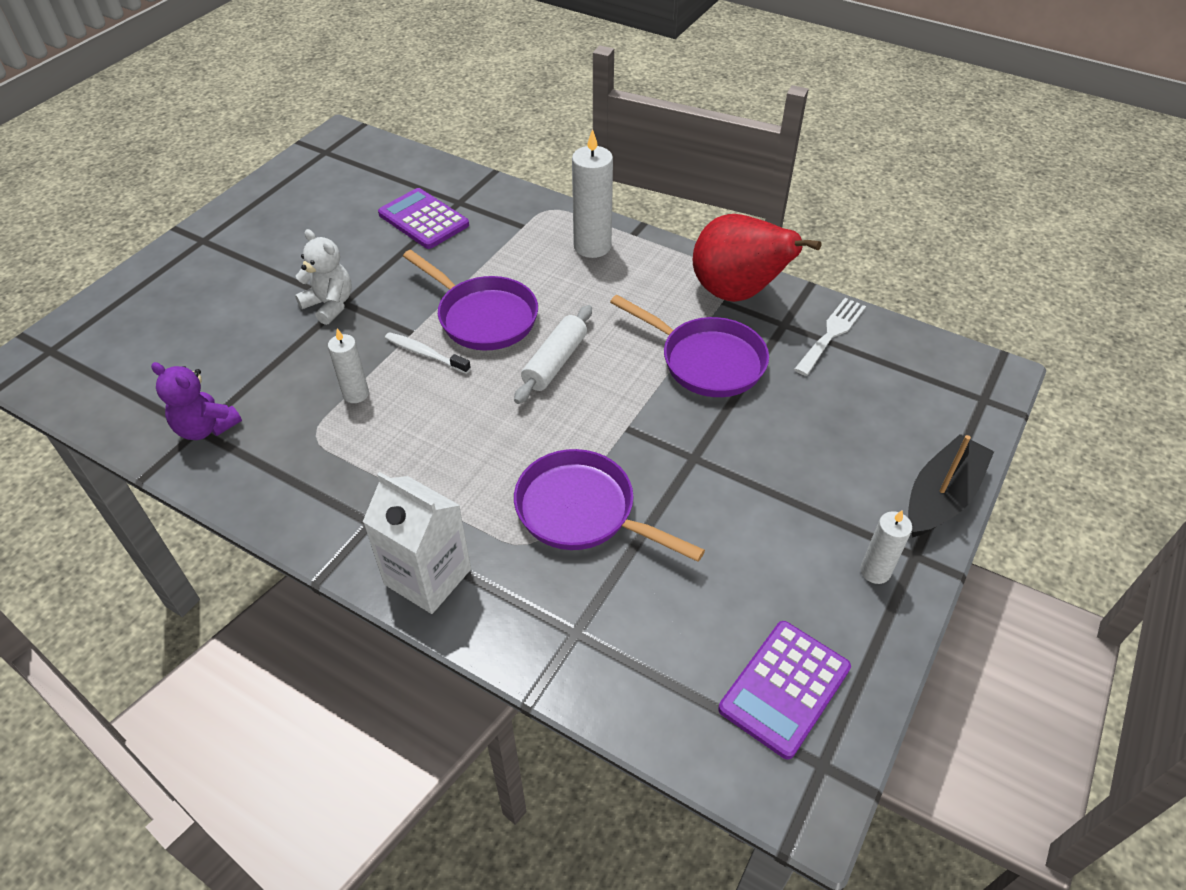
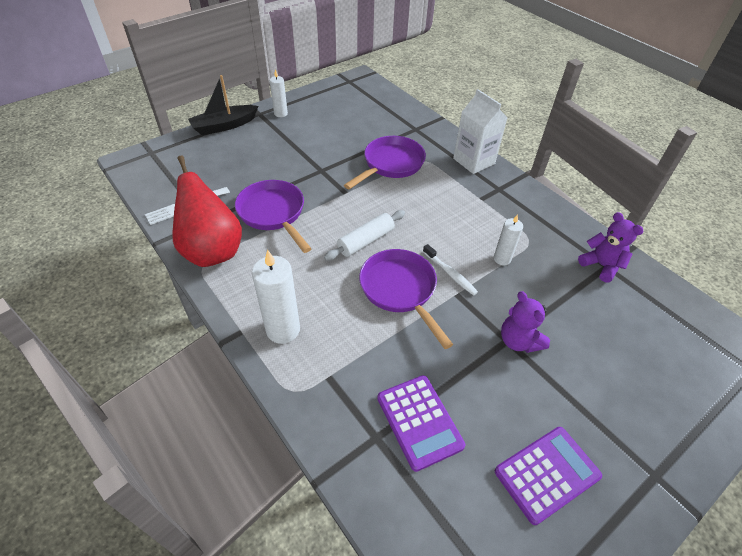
camera: 160 degrees left, 0 degrees up
(330, 305) = (518, 341): white teddy bear -> purple teddy bear
(583, 511) = (391, 164): purple pan -> purple pan turned 105 degrees counterclockwise
(784, 688) = (346, 97): purple calculator -> purple calculator (547, 474)

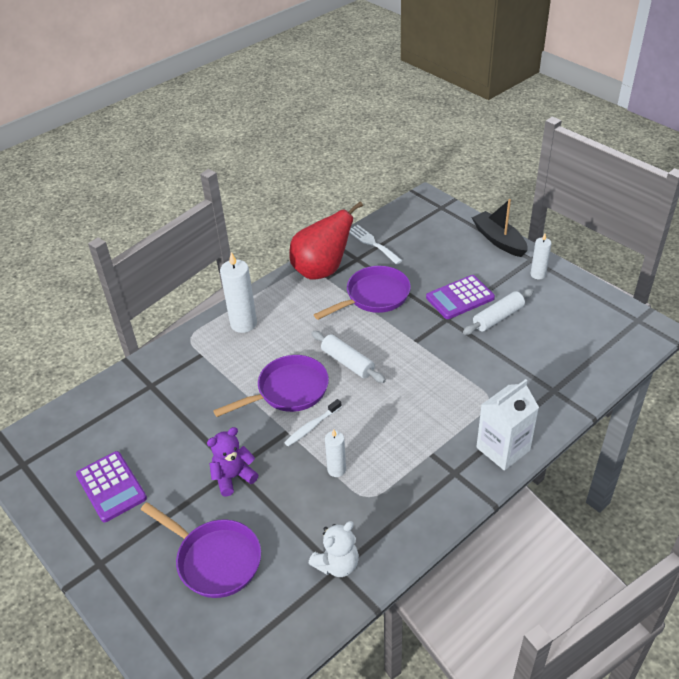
camera: 90 degrees right, 5 degrees down
(328, 142) = (498, 317): none -> white rolling pin
(391, 164) = (472, 372): purple pan -> purple pan (214, 559)
(419, 421) = (160, 409): purple calculator -> purple calculator (460, 298)
(601, 265) = (337, 564): purple teddy bear -> white teddy bear

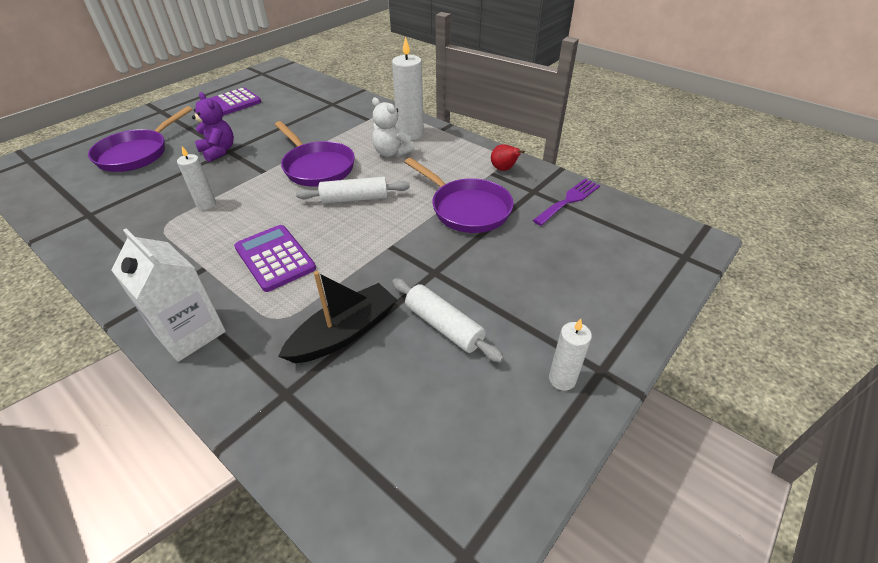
camera: 80 degrees right, 0 degrees up
(312, 426) = (266, 185): white toothbrush -> none
(322, 270) = (504, 169): red pear -> red pear, size x0.41
(337, 564) = (94, 214): white teddy bear -> white teddy bear (391, 153)
(347, 362) = (355, 198): white rolling pin -> white rolling pin turned 45 degrees clockwise
(372, 243) = (569, 200): white fork -> purple fork
(460, 298) = (480, 284): purple calculator -> purple calculator (275, 258)
(499, 240) = (635, 326): black boat -> black boat (344, 333)

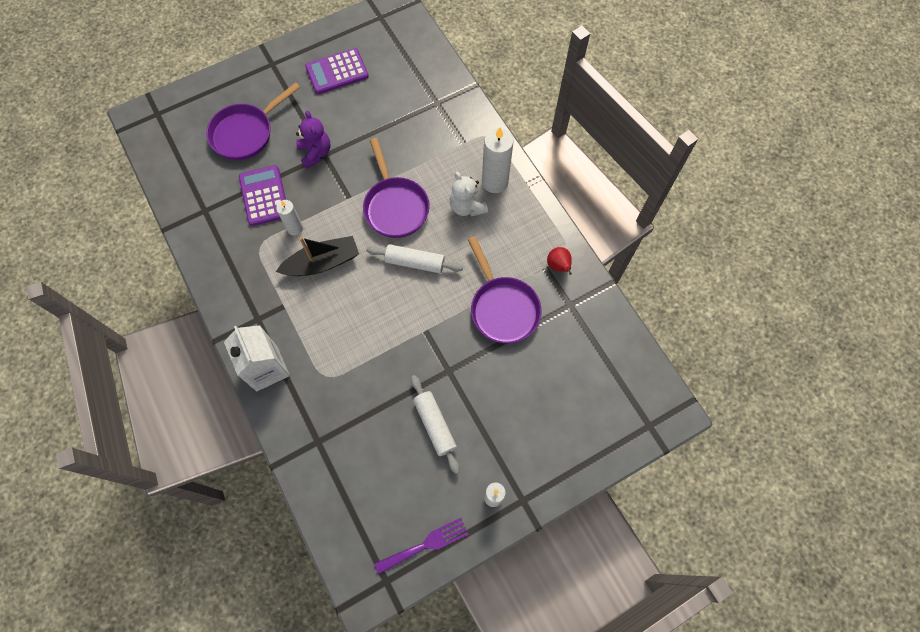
camera: 20 degrees right, 25 degrees up
(275, 258) = (336, 313): purple calculator -> purple calculator (264, 196)
(344, 333) = (366, 406): black boat -> black boat (322, 263)
(569, 200) = (594, 328): purple fork -> purple fork (426, 544)

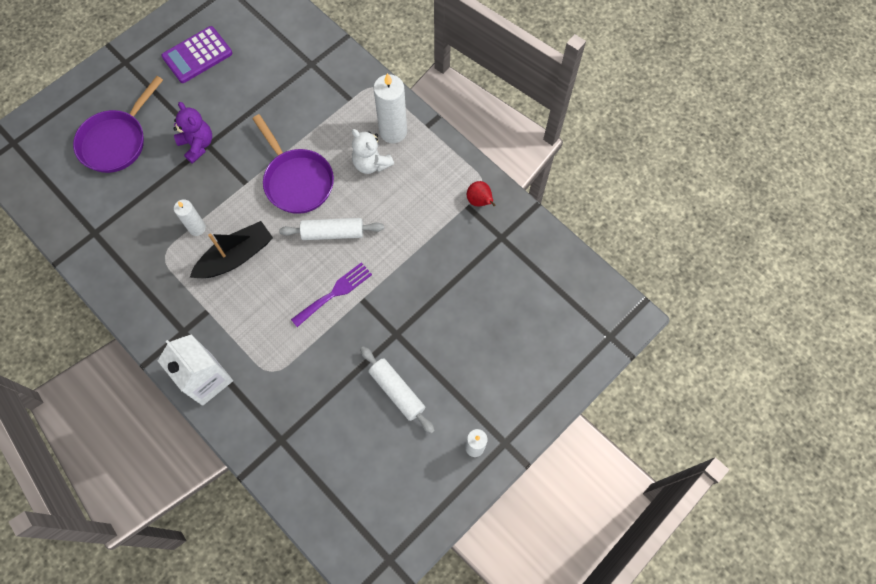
camera: 15 degrees left, 0 degrees up
(264, 196) = (154, 202): purple calculator -> none
(426, 544) = (419, 512): purple fork -> purple fork (335, 293)
(502, 308) = (434, 257): purple pan -> none

